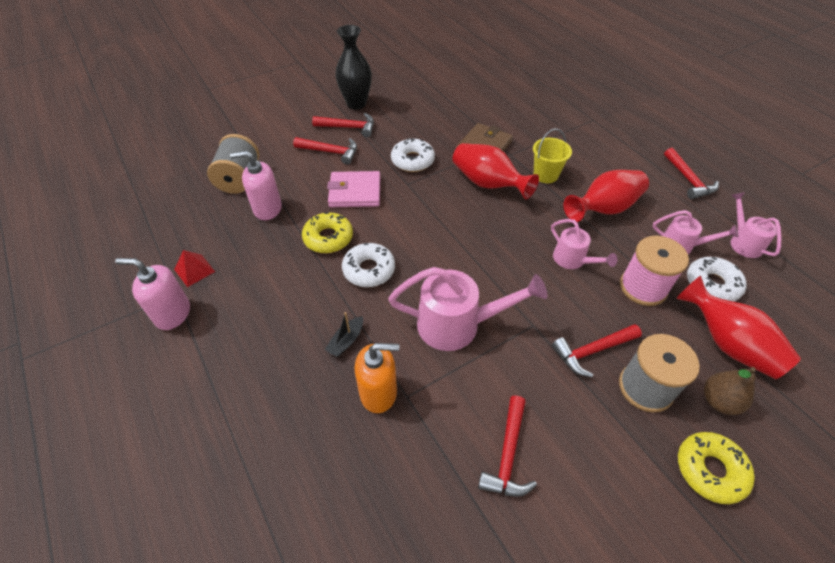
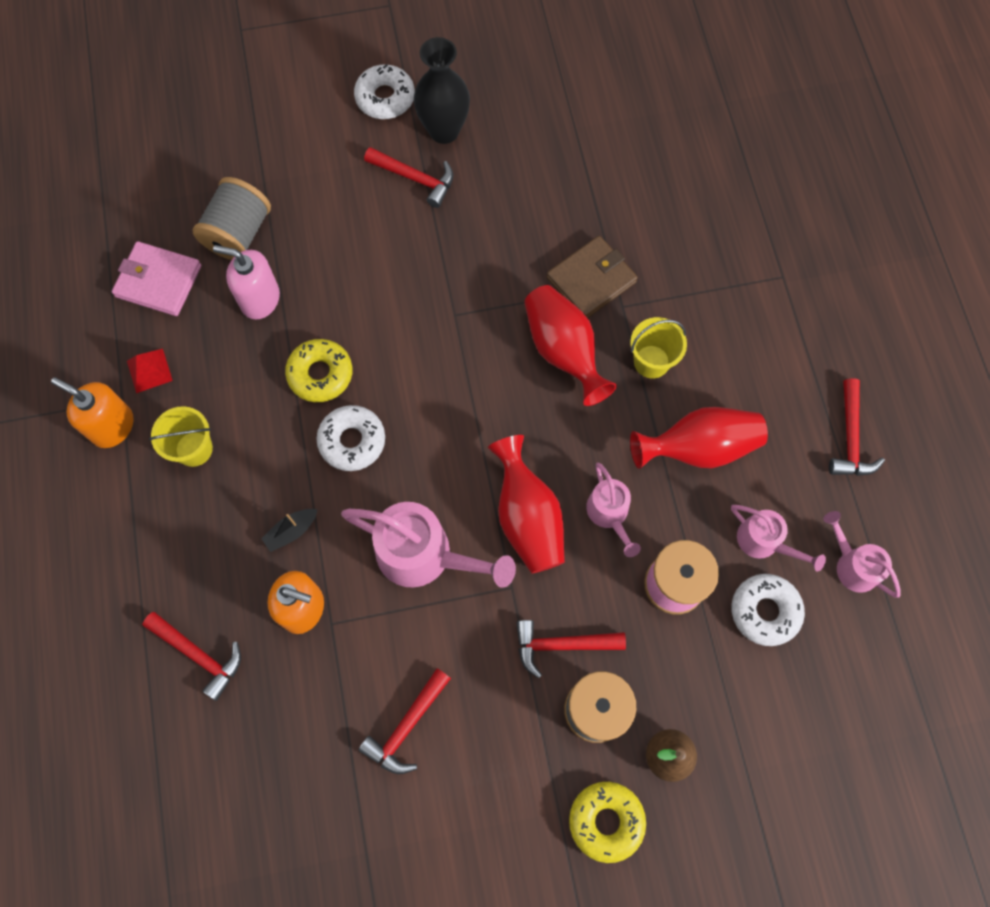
camera: 20 degrees right, 20 degrees up
(172, 314) = (112, 426): pink soap dispenser -> orange soap dispenser
(246, 309) = (194, 449): none -> yellow bucket
(330, 152) = (373, 221): red hammer -> red hammer (198, 655)
(355, 192) = (380, 307): pink wallet -> pink wallet (158, 281)
(412, 160) = (479, 274): white donut -> white donut (385, 98)
(727, 344) = (726, 694): red vase -> red vase (527, 517)
(743, 242) = (852, 565): pink watering can -> pink watering can turned 45 degrees counterclockwise

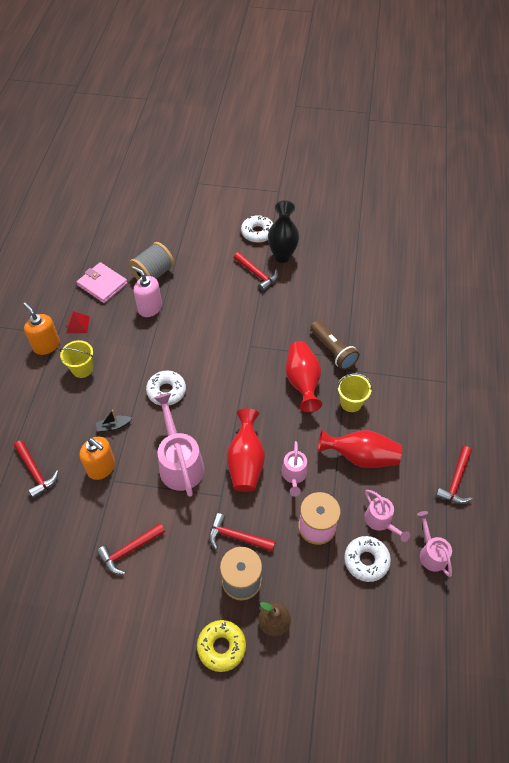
camera: 20 degrees right, 15 degrees down
(320, 374) = (164, 353): yellow donut -> none
(425, 556) = (180, 462): pink watering can -> pink watering can turned 150 degrees counterclockwise
(591, 280) = (333, 351): brown wallet -> brown flashlight

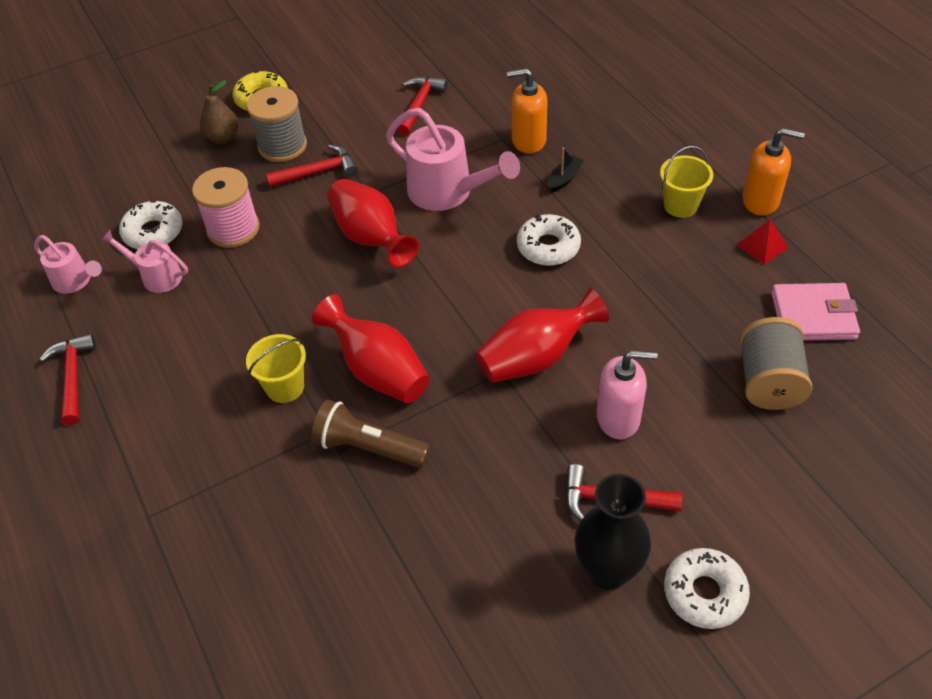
camera: 145 degrees right, 5 degrees down
(35, 472) = (590, 100): red hammer -> none
(150, 308) = (703, 329): pink soap dispenser -> pink soap dispenser (618, 418)
(294, 475) = (299, 258): pink watering can -> none
(361, 457) = (225, 328): red vase -> red vase (536, 357)

